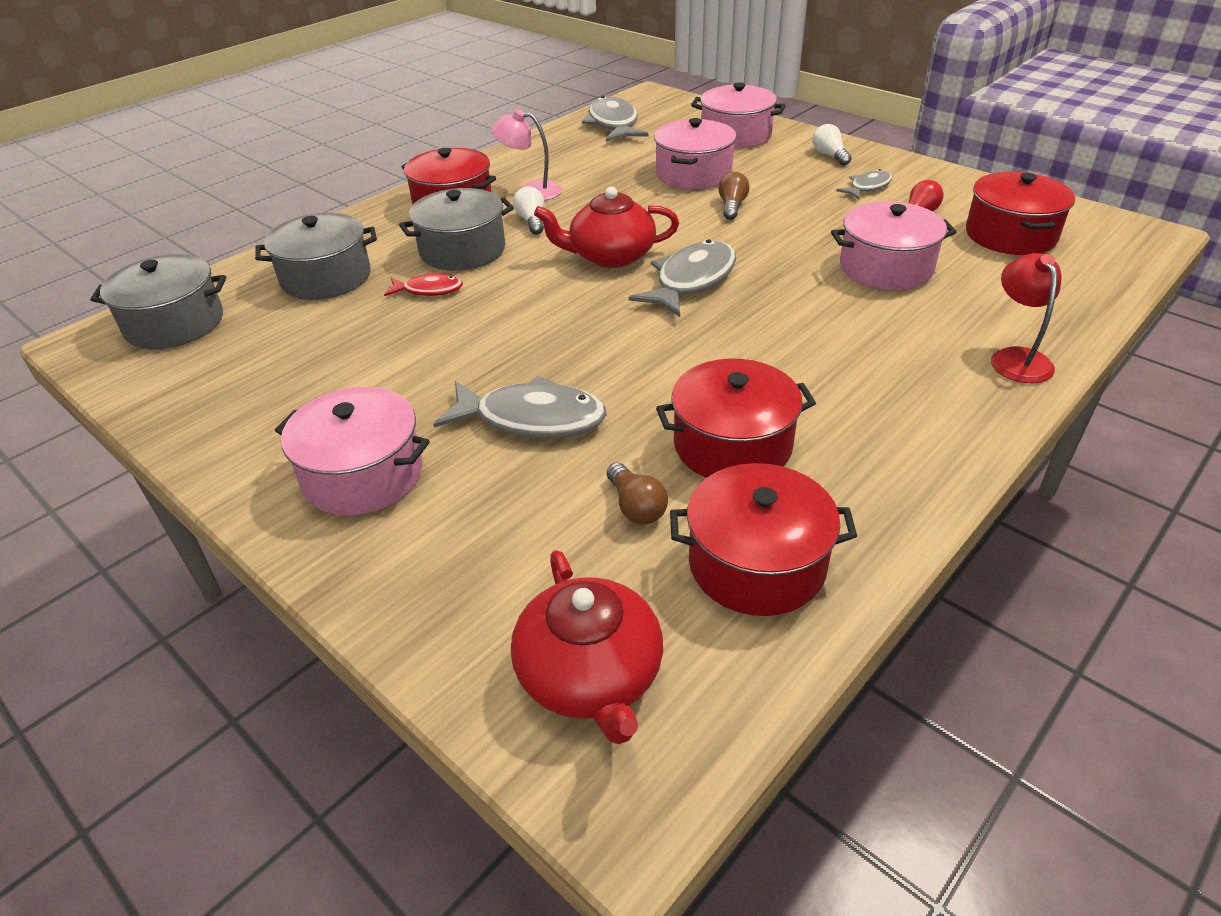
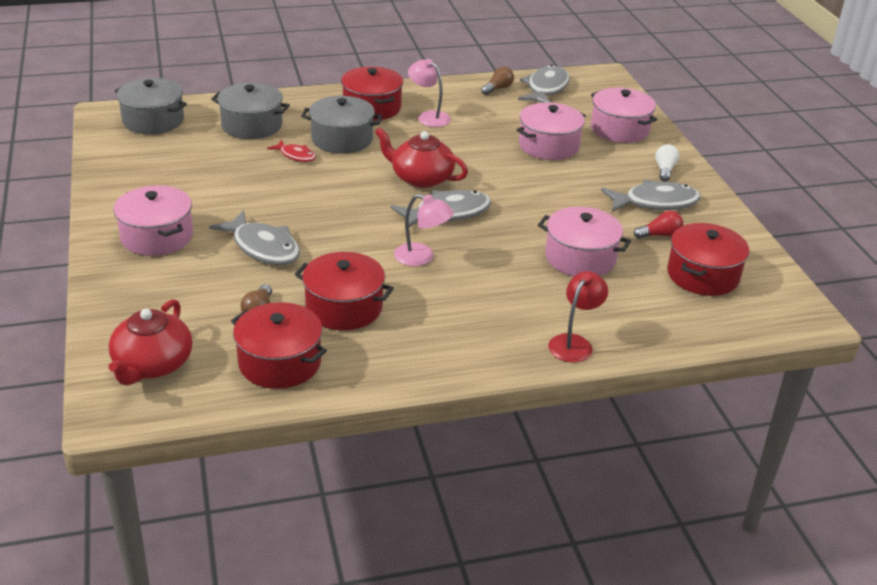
camera: 30 degrees right, 5 degrees down
(532, 221) = (404, 137): white light bulb -> none
(732, 206) = (541, 178): brown light bulb -> brown light bulb (498, 89)
(734, 341) = (422, 257): none -> pink lamp
(868, 187) = (655, 203): grey fish -> grey fish, size x1.78

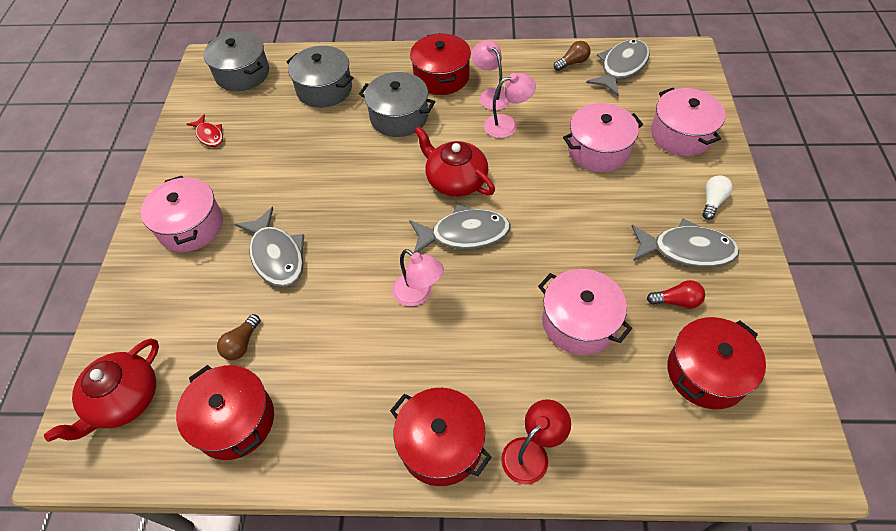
camera: 20 degrees right, 20 degrees up
(296, 155) = (349, 134): red fish -> red fish (209, 135)
(344, 307) = (320, 353): red pot -> red pot (441, 444)
(454, 136) = (507, 124): none -> pink lamp

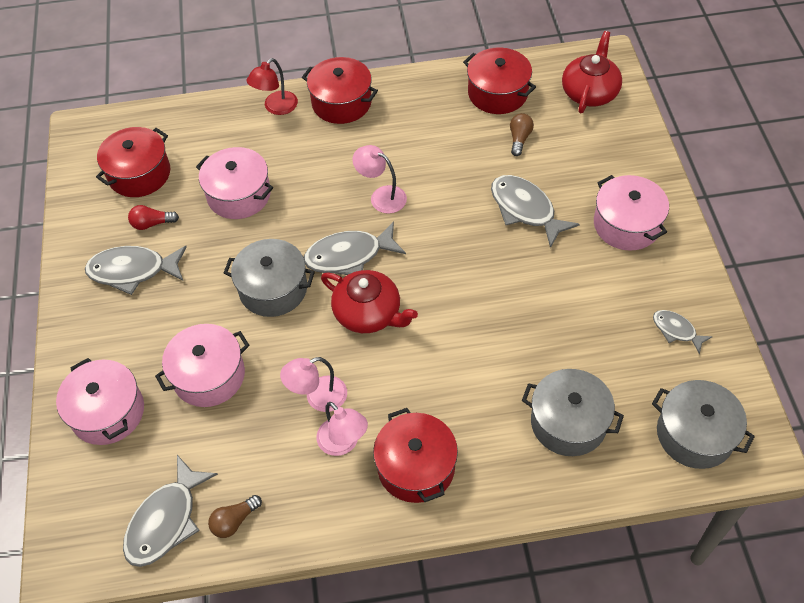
camera: 170 degrees right, 0 degrees up
(209, 135) = (676, 330): red fish -> grey fish
(399, 117) = (455, 390): grey pot -> grey pot (273, 289)
(712, 201) = (94, 327): white light bulb -> none

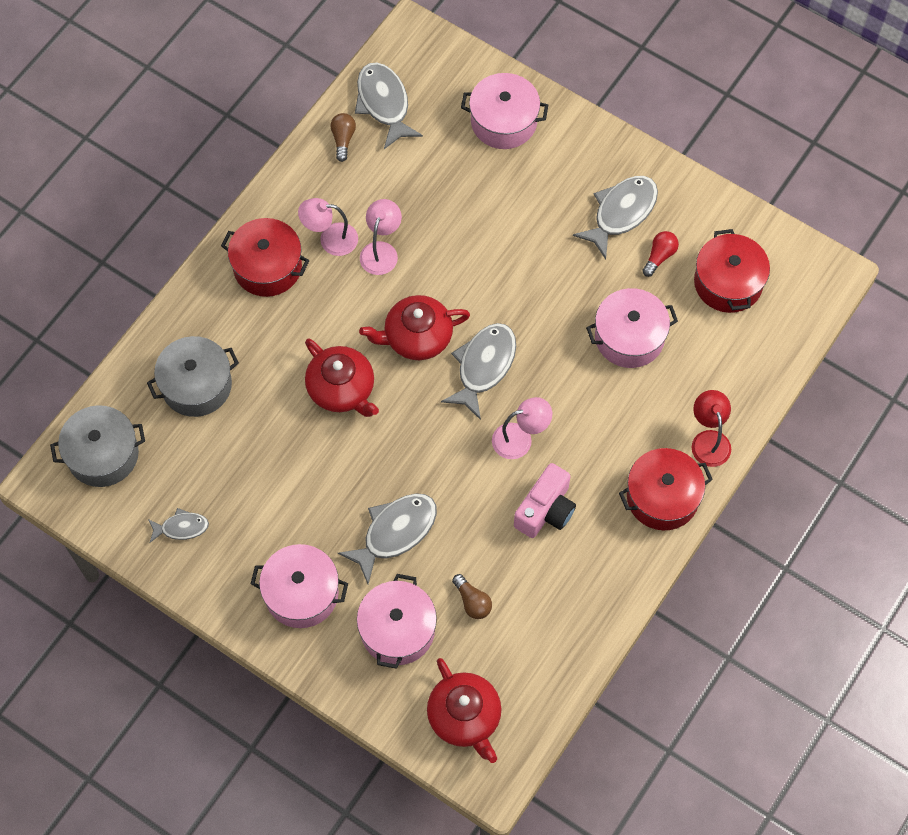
camera: 130 degrees right, 10 degrees up
(209, 375) = (470, 199): pink pot -> pink pot (397, 630)
(273, 289) = (506, 292): grey pot -> none
(416, 148) = (545, 510): none -> pink camera
(461, 325) = (342, 389): none -> red teapot
(498, 93) = (543, 636): red pot -> none
(525, 209) = (395, 532): grey fish -> grey fish turned 45 degrees counterclockwise

